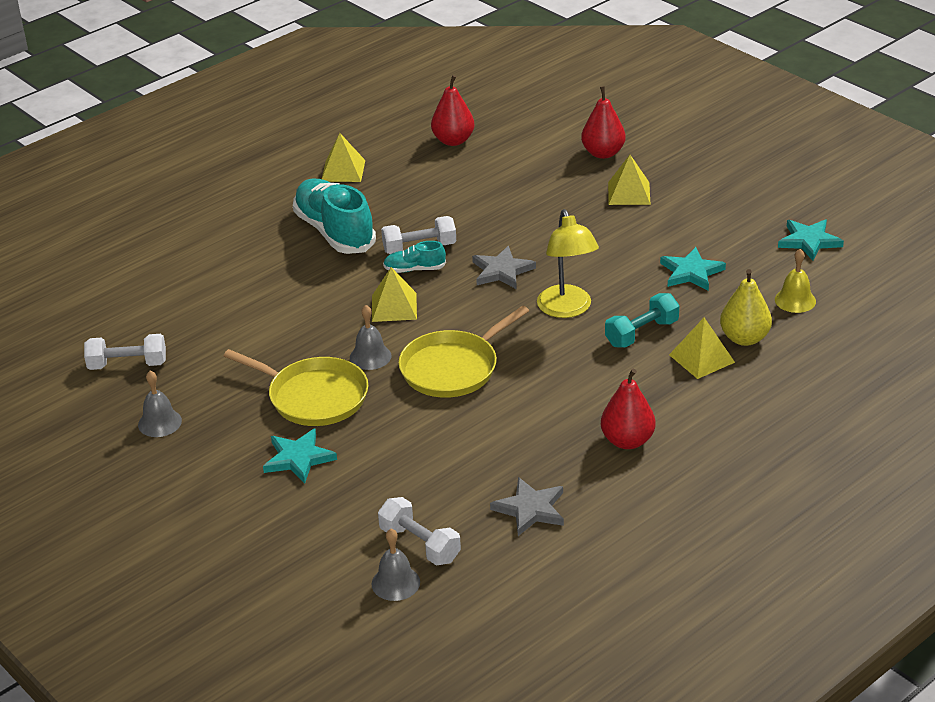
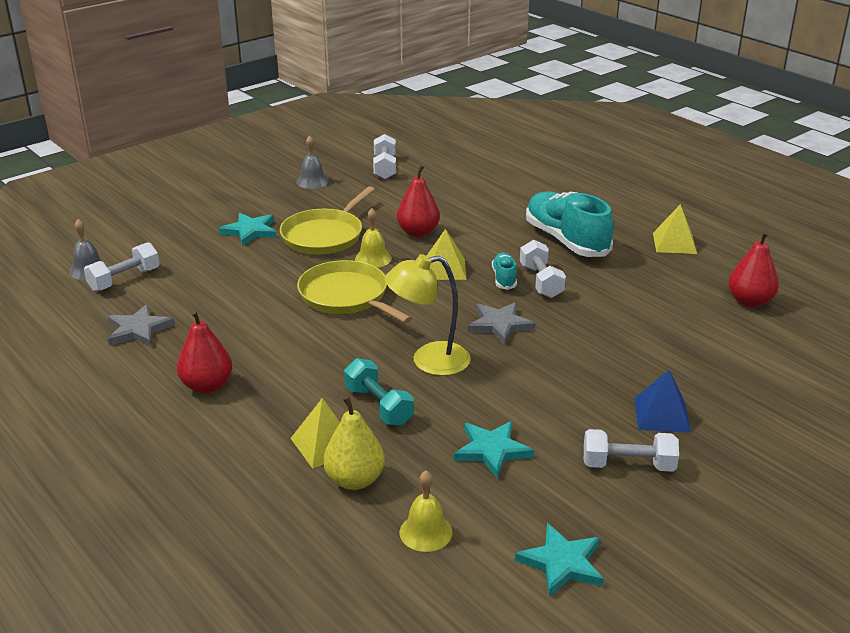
camera: 90 degrees right, 5 degrees down
(334, 232) = (566, 240): turquoise shoe -> turquoise shoe turned 90 degrees counterclockwise
(370, 356) = (373, 258): grey bell -> yellow bell
(603, 153) = (751, 400): red pear -> red pear (418, 232)
(629, 193) = (662, 415): yellow pyramid -> blue pyramid
(695, 211) = (628, 465): none -> white dumbbell

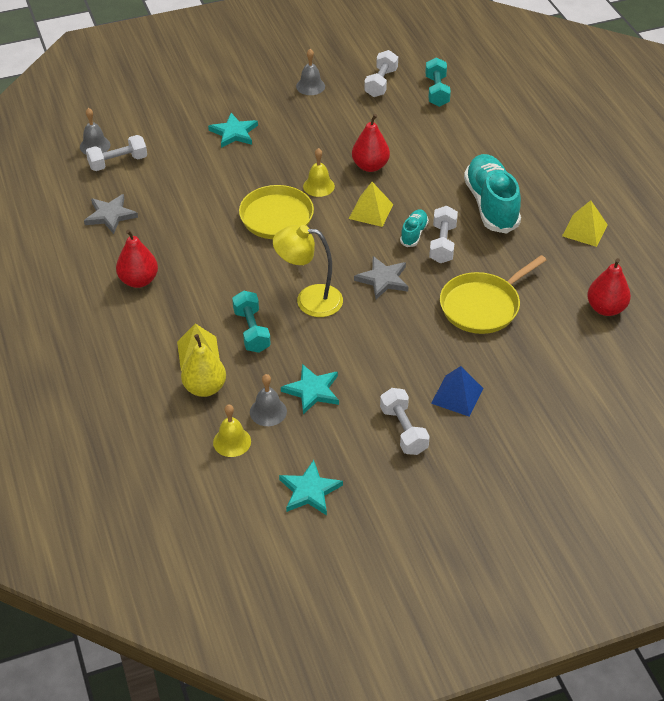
camera: 20 degrees right, 15 degrees up
(325, 235) = (291, 152): yellow pan -> yellow pan (482, 306)
(446, 165) = (437, 91): none -> turquoise dumbbell
(451, 486) = (268, 411): none -> grey bell
(628, 465) = (403, 430): white dumbbell -> white dumbbell turned 45 degrees clockwise

